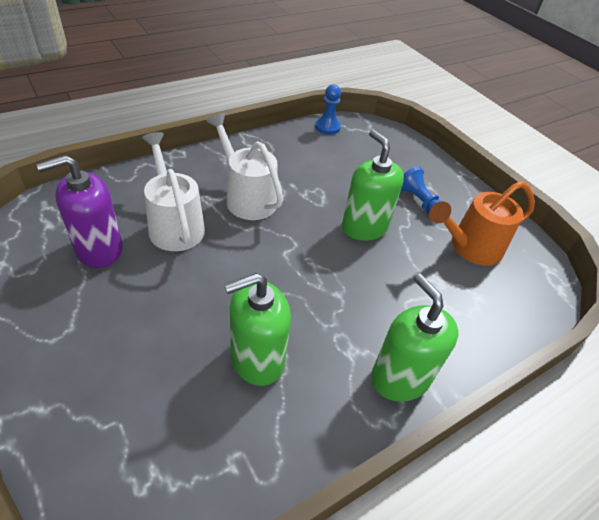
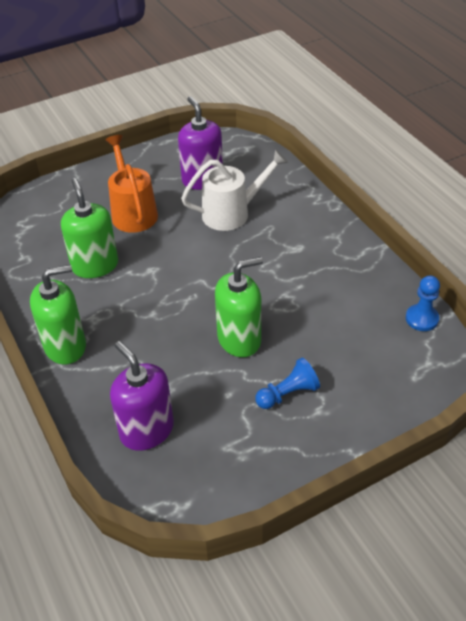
camera: 100 degrees right, 0 degrees up
(246, 197) = (274, 253): white watering can -> none
(470, 248) = (212, 430): orange watering can -> orange watering can (132, 212)
(486, 293) = (146, 430): none -> purple soap dispenser

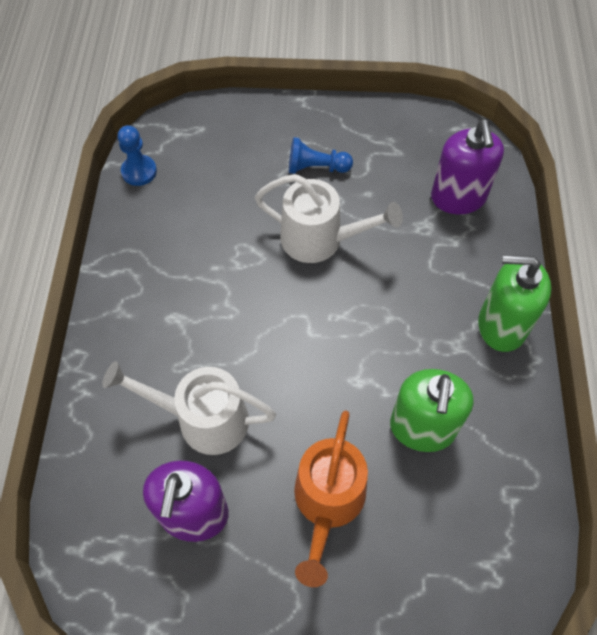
camera: 150 degrees left, 15 degrees up
(239, 339) = (320, 240): green soap dispenser -> white watering can

